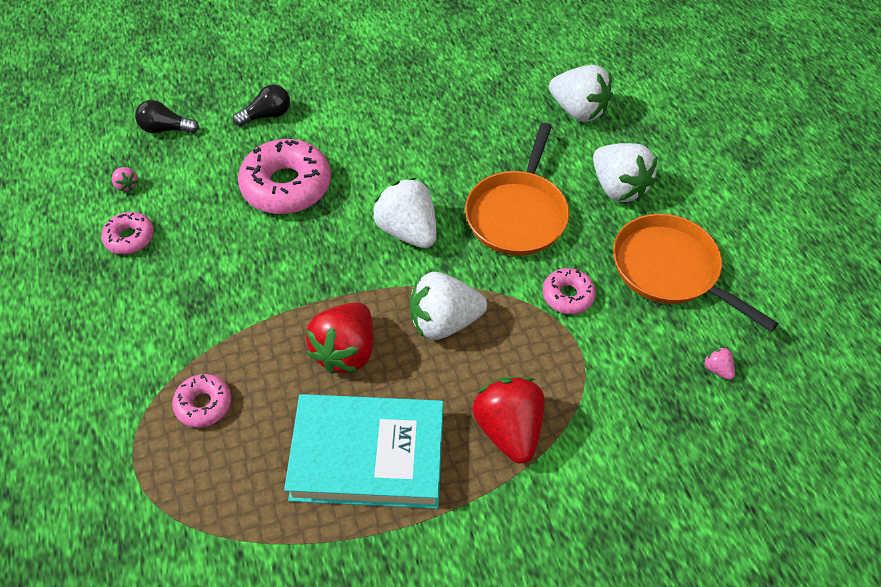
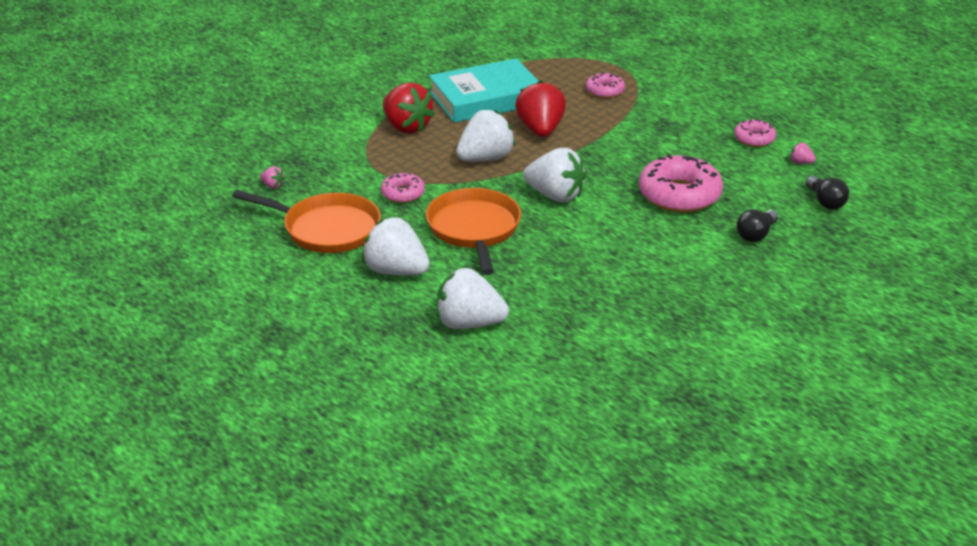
camera: 155 degrees right, 20 degrees down
(166, 129) = (825, 202): black light bulb -> black light bulb turned 90 degrees clockwise

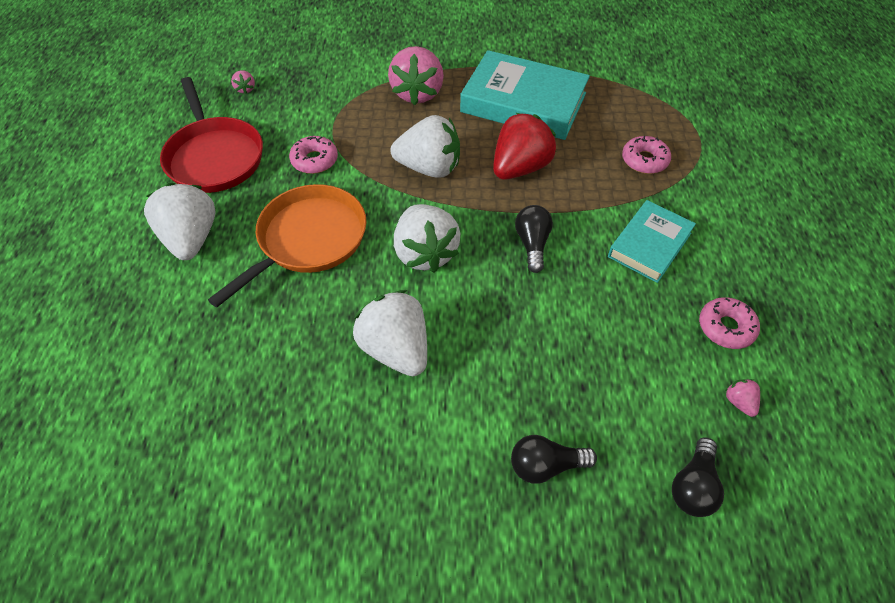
camera: 45 degrees right, 20 degrees up
(327, 229) = (214, 157): orange pan -> red pan
(406, 127) = (417, 93): red strawberry -> pink strawberry
(469, 324) = (150, 344): white strawberry -> white strawberry (396, 349)
(607, 159) = (532, 244): none -> black light bulb
(667, 126) = (649, 245): none -> turquoise book
(679, 195) = (540, 343): pink donut -> none

